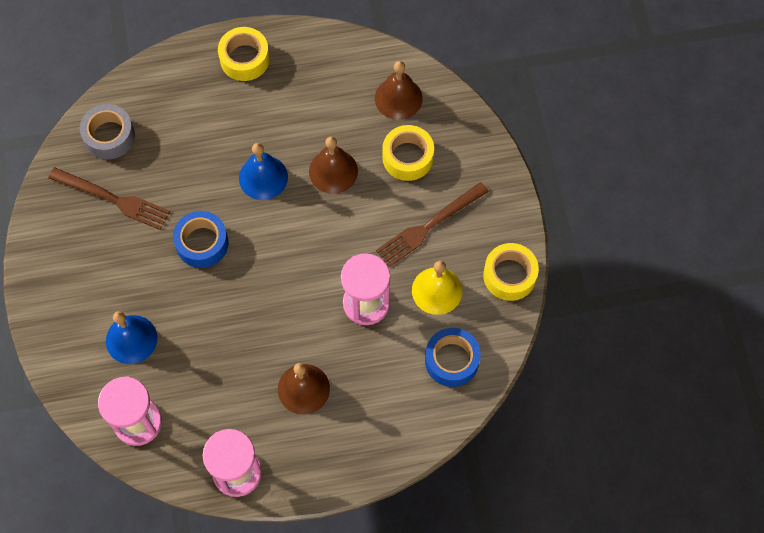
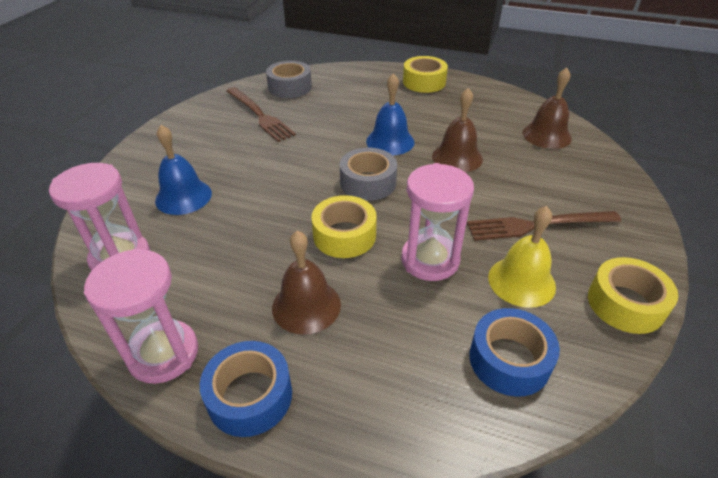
camera: 30 degrees right, 25 degrees down
(202, 243) = (304, 161): blue tape -> blue tape (250, 396)
(275, 243) = (368, 183): none -> grey tape
(408, 157) = (537, 171): yellow tape -> yellow tape (344, 235)

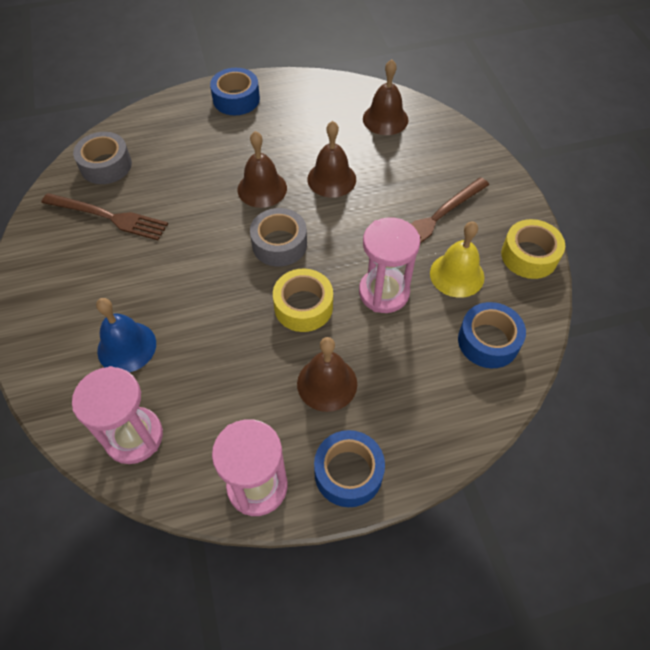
camera: 35 degrees left, 15 degrees up
(390, 141) = (262, 188): blue bell -> brown bell
(424, 82) = (236, 99): yellow tape -> blue tape

